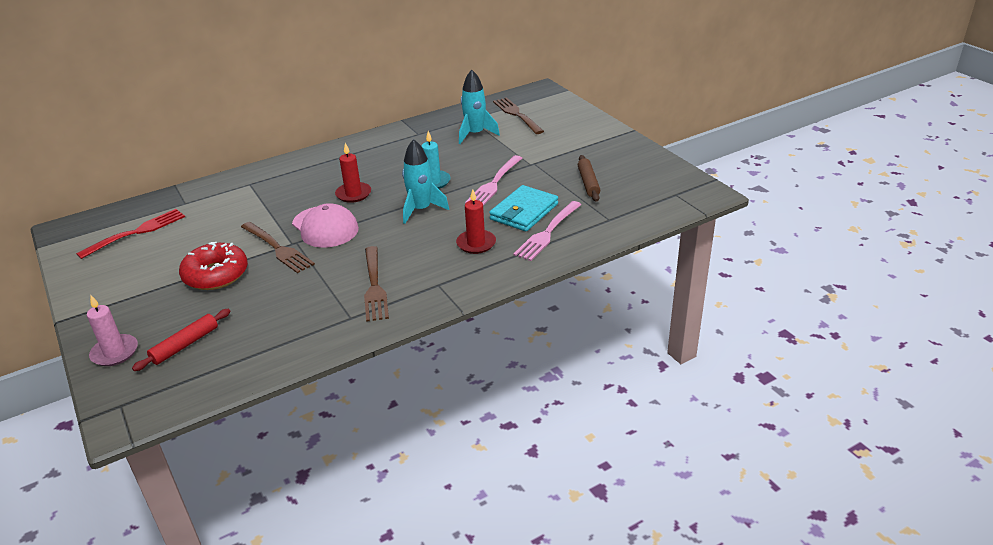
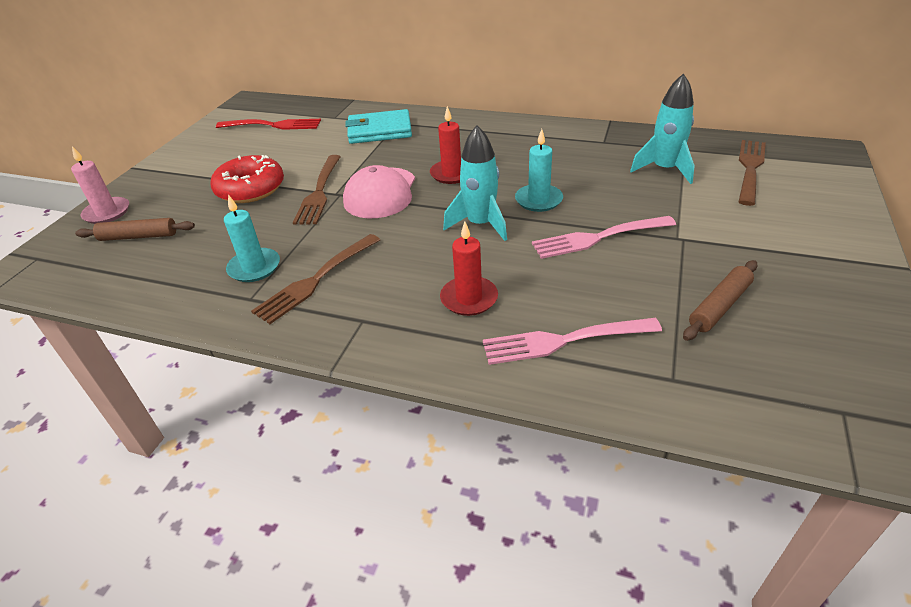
camera: 50 degrees right, 5 degrees up
(185, 345) = (138, 236): red rolling pin -> brown rolling pin
(320, 305) = (254, 267): none -> turquoise candle
(524, 212) = (578, 294): turquoise wallet -> turquoise wallet (380, 131)

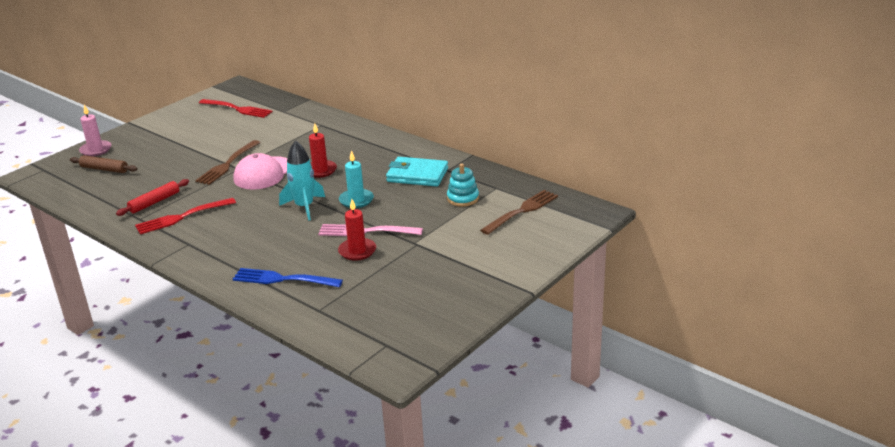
camera: 20 degrees right, 10 degrees down
(250, 189) = (188, 153): red donut -> none
(254, 267) = (154, 202): turquoise candle -> red rolling pin
(317, 279) = (183, 217): brown fork -> red fork
(380, 131) = (304, 128): turquoise wallet -> turquoise wallet (417, 175)
(469, 298) = (255, 246): red candle -> red candle (357, 251)
(565, 340) = (284, 279): pink fork -> blue fork
(664, 169) = (463, 198): turquoise rocket -> turquoise stacking toy
(719, 306) = (388, 284): brown rolling pin -> none

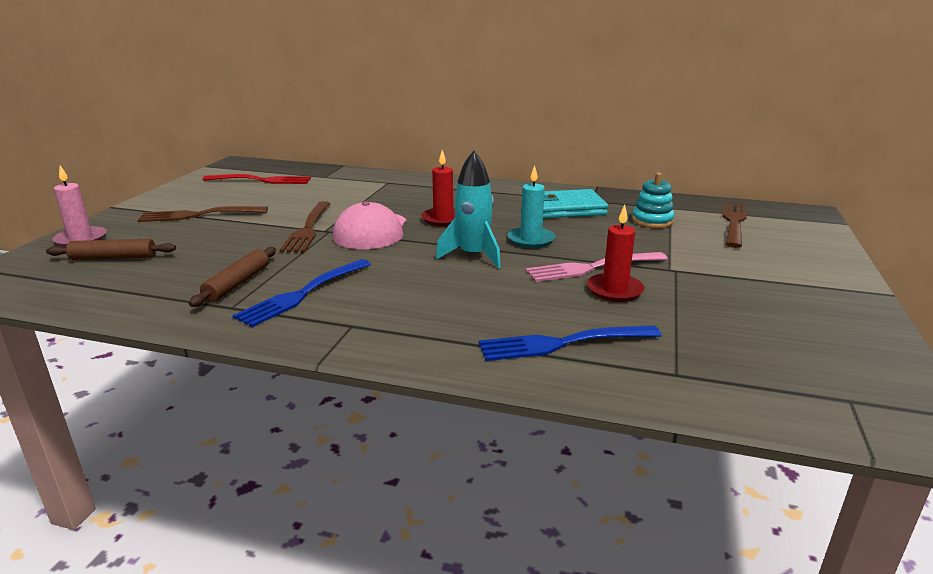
camera: 25 degrees left, 5 degrees down
(154, 202) = (237, 283): red rolling pin -> brown rolling pin
(174, 139) = (199, 215): none -> brown fork
(183, 217) = (303, 293): red fork -> blue fork

